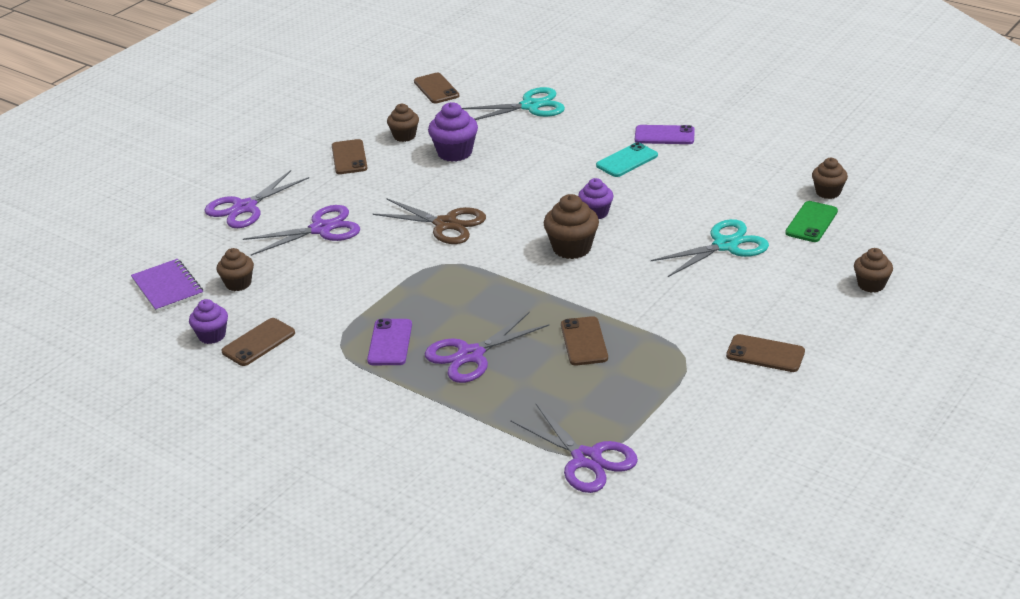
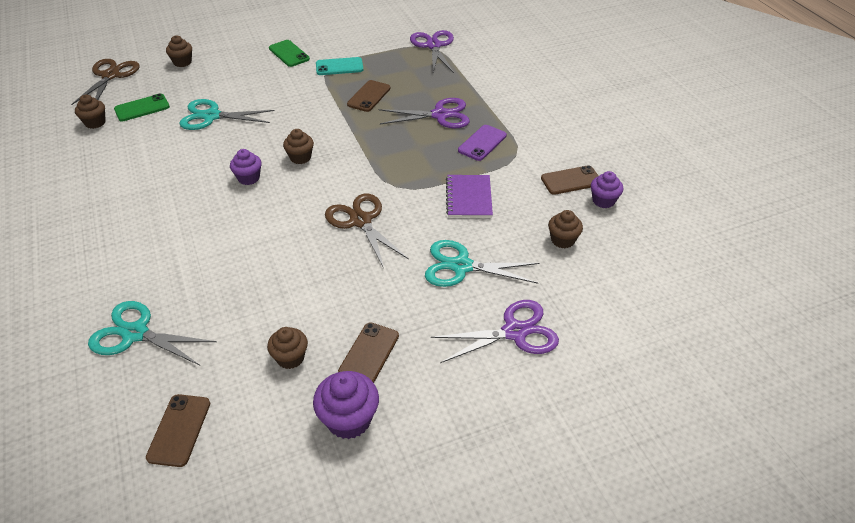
camera: 150 degrees left, 10 degrees up
(167, 287) = (625, 264): purple notebook -> purple notebook (469, 198)
(321, 229) = (461, 266): purple scissors -> turquoise scissors
(455, 152) = (271, 303): purple cupcake -> purple cupcake (349, 419)
(572, 248) = (300, 157): brown cupcake -> brown cupcake, size x0.66
(627, 160) = (161, 216): turquoise phone -> turquoise phone (339, 67)
(664, 135) = (97, 227): purple phone -> none
(765, 354) = (289, 54): brown phone -> green phone
(915, 236) = (111, 75): none -> brown scissors

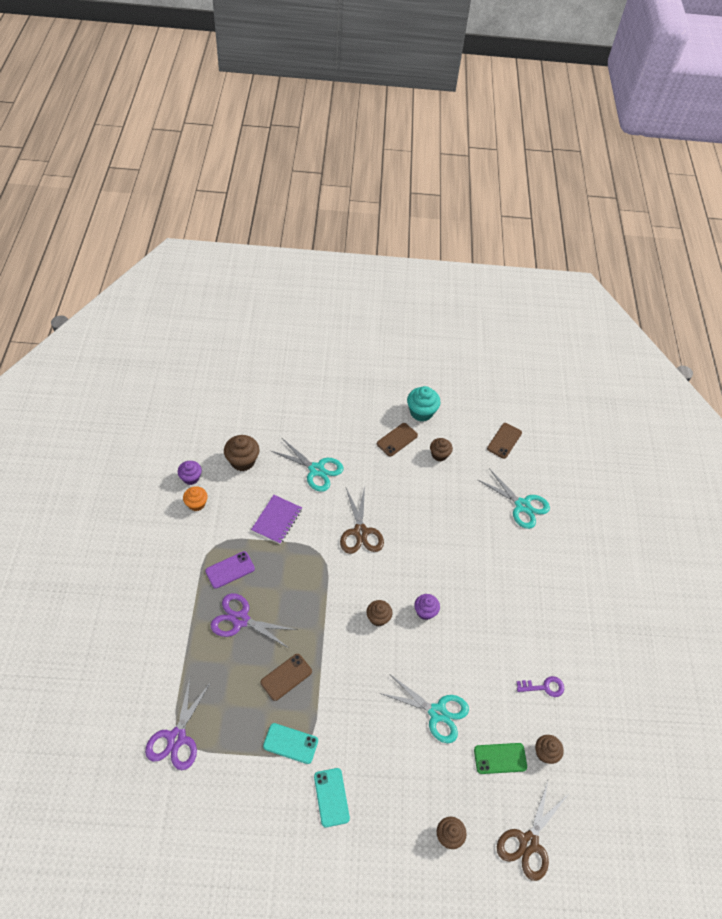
camera: 160 degrees left, 10 degrees up
(96, 163) = (544, 687): none -> purple key
(289, 54) = (331, 797): green phone -> turquoise phone
(349, 419) = (421, 412): purple cupcake -> turquoise cupcake
(515, 332) = (314, 419): purple scissors -> none
(562, 240) = (242, 461): brown cupcake -> brown cupcake, size x1.51
(571, 180) = (196, 504): brown phone -> orange cupcake

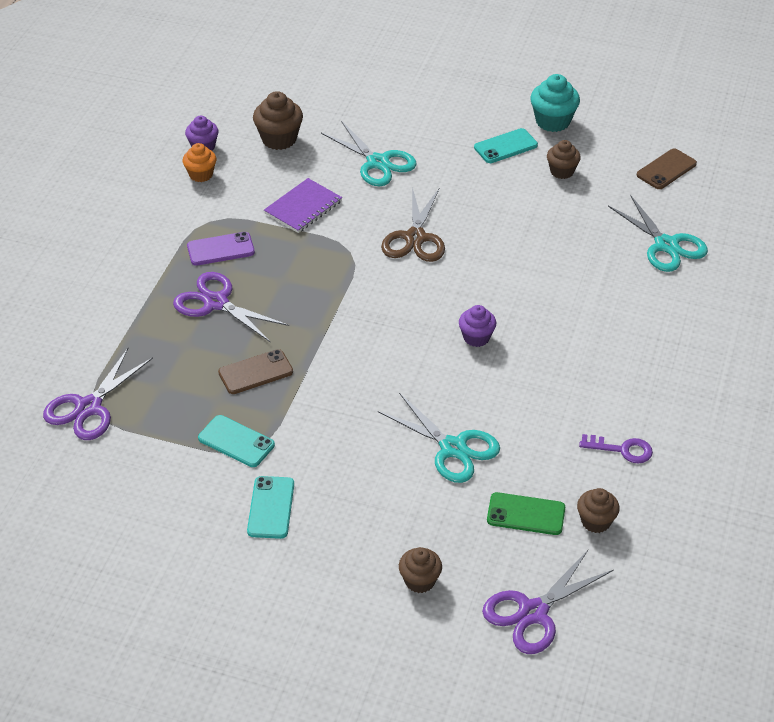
camera: 20 degrees right, 10 degrees down
(378, 618) = (406, 333): brown cupcake -> none
(397, 439) = (505, 146): brown phone -> turquoise phone
(528, 842) = (533, 612): brown scissors -> purple scissors

